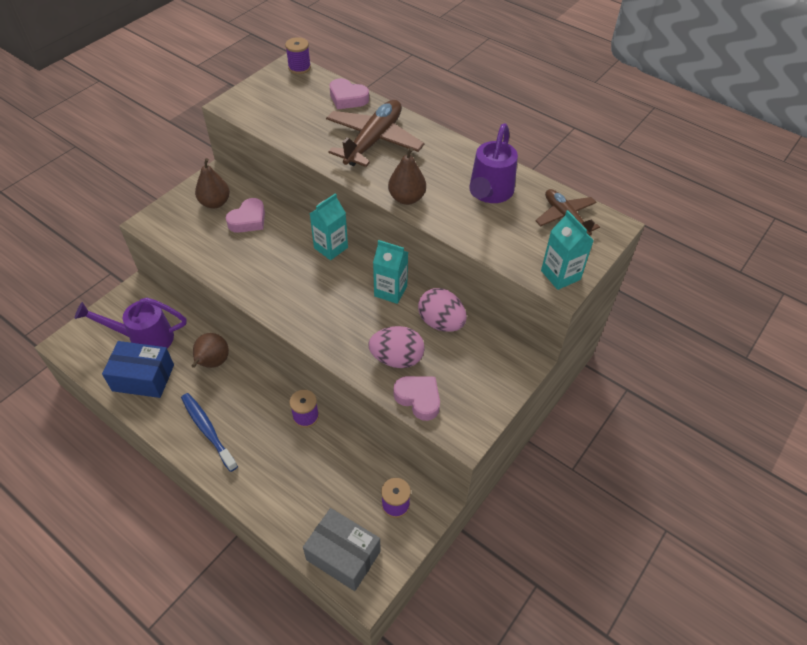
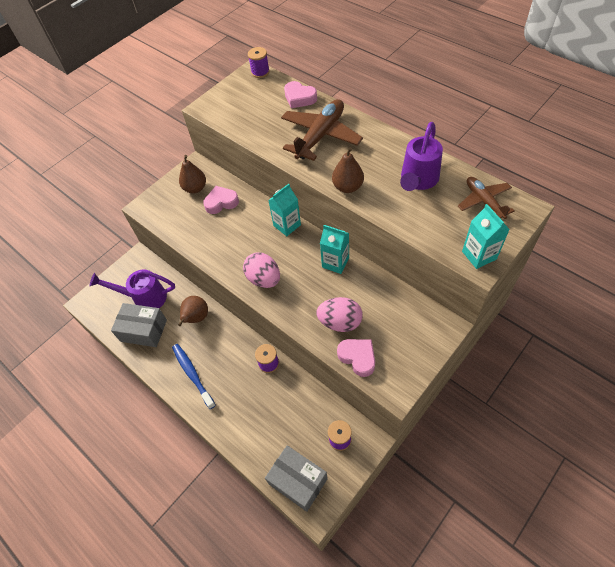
camera: 10 degrees right, 5 degrees up
(143, 378) = (143, 330): blue box -> grey box
(248, 220) = (221, 202): pink heart -> pink heart turned 150 degrees counterclockwise
(441, 322) = (377, 290): pink egg -> pink egg (264, 279)

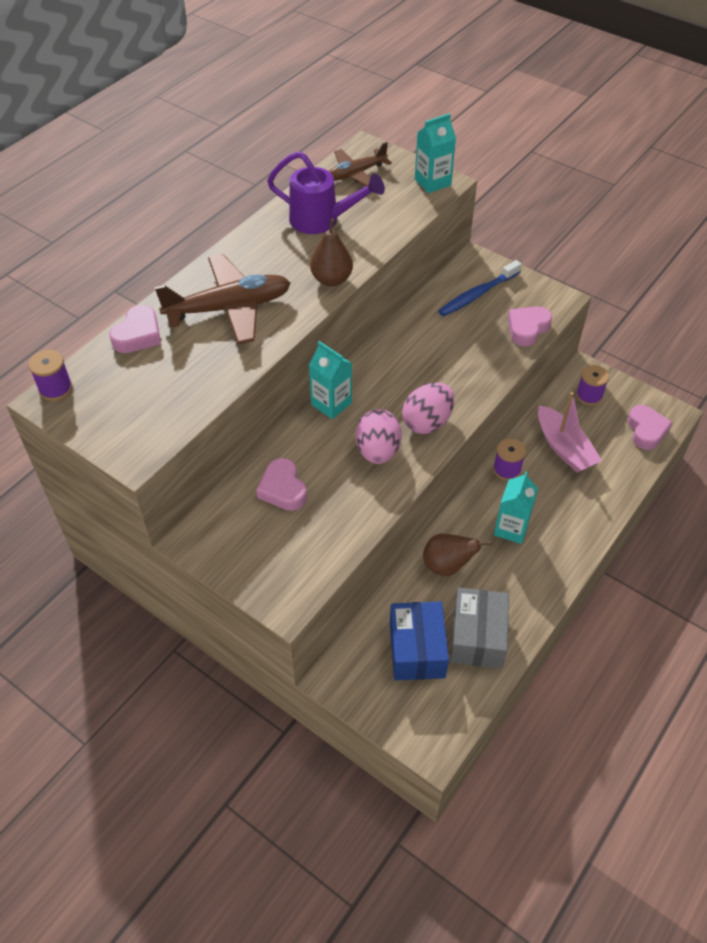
camera: 100 degrees left, 5 degrees down
(144, 298) = (417, 650): purple watering can -> blue box
(192, 374) = (538, 556): blue toothbrush -> blue toothbrush (477, 294)
(195, 188) = (248, 531): brown pear -> none
(285, 408) = (564, 448): none -> pink boat
(298, 481) = (646, 430): grey box -> pink heart
(320, 136) = (229, 308): brown plane -> brown plane turned 135 degrees clockwise
(335, 262) = (394, 351): turquoise carton -> turquoise carton (511, 528)
(340, 322) = (483, 344): pink egg -> pink egg (378, 451)

